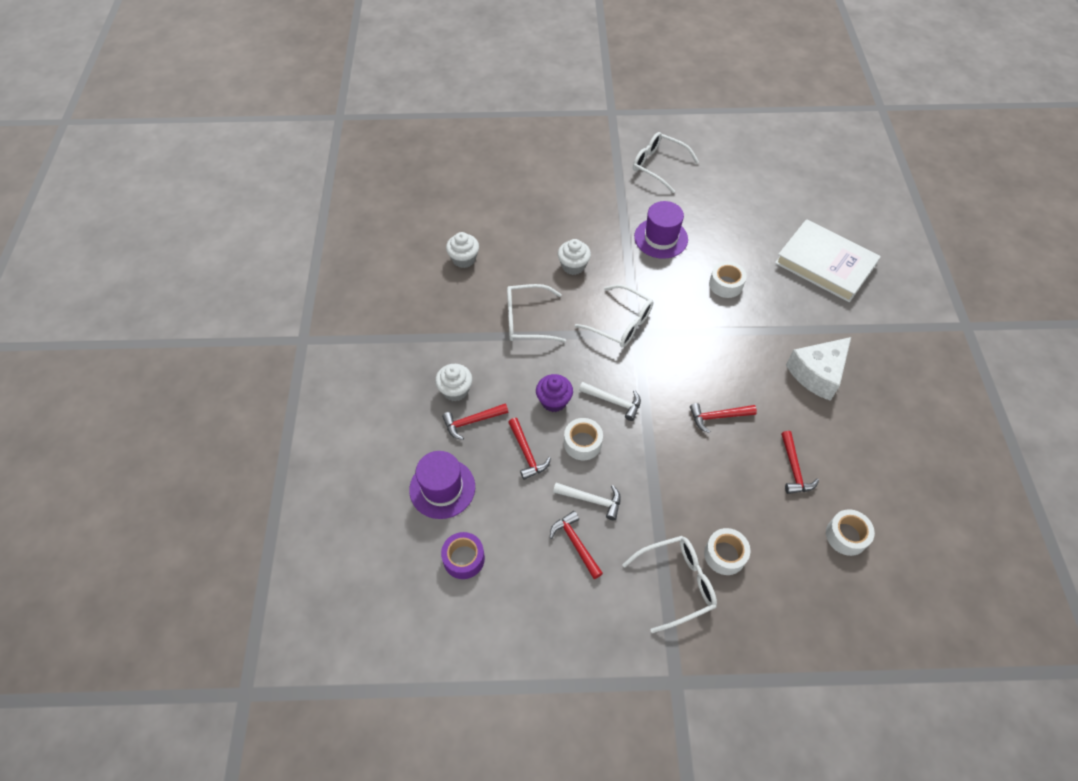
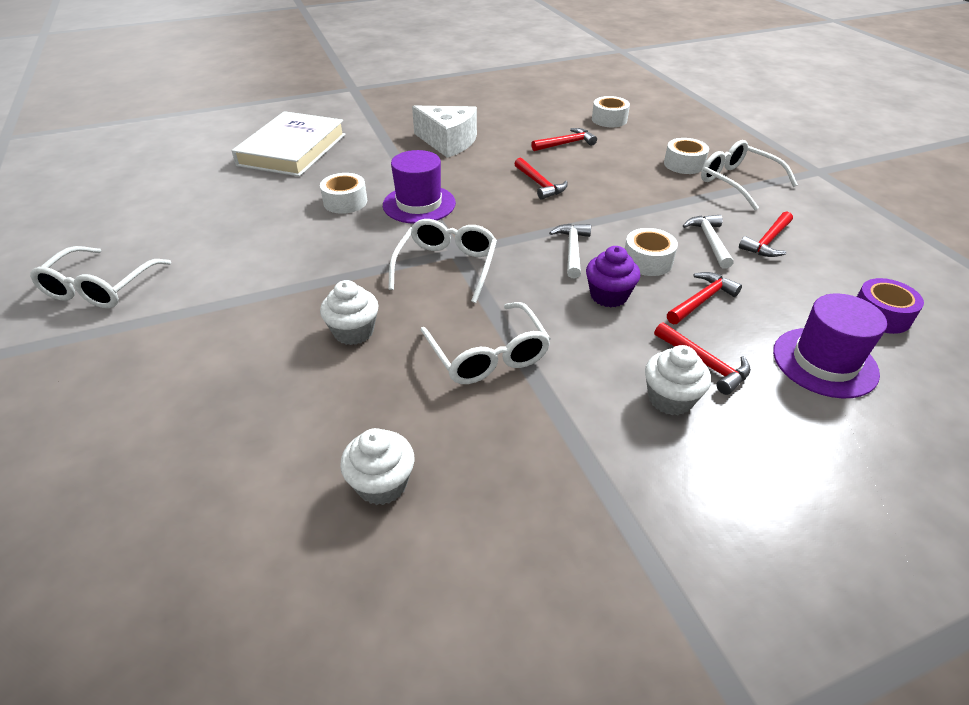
camera: 110 degrees left, 15 degrees down
(661, 238) = (272, 260): purple hat -> purple hat (419, 204)

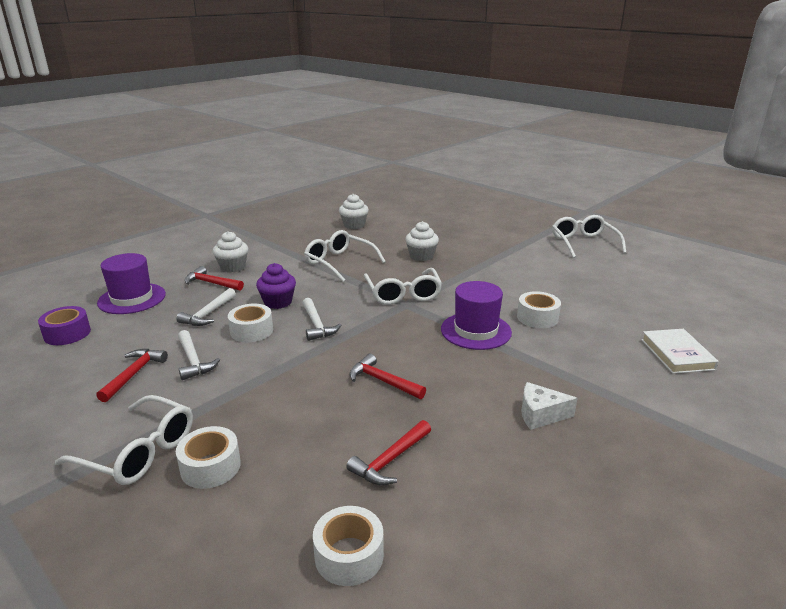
camera: 155 degrees right, 15 degrees down
(292, 149) = (677, 354): white book -> white book, size x0.55
(448, 142) = (540, 415): white cheese -> white cheese, size x0.58
(701, 300) = (208, 314): red hammer -> white hammer

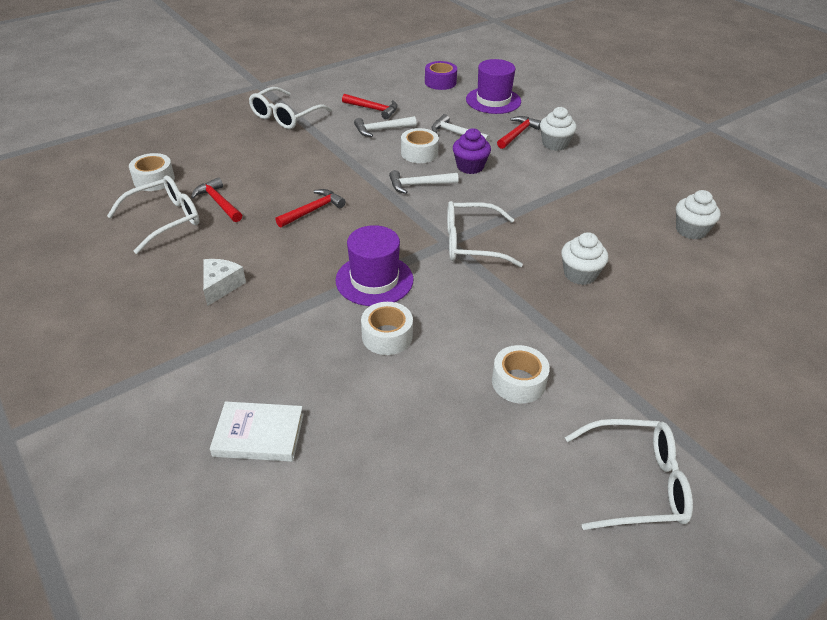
camera: 100 degrees right, 15 degrees up
(210, 467) = (256, 138): white tape -> white tape (518, 382)
(339, 262) = (562, 208): white glasses -> white glasses (165, 220)

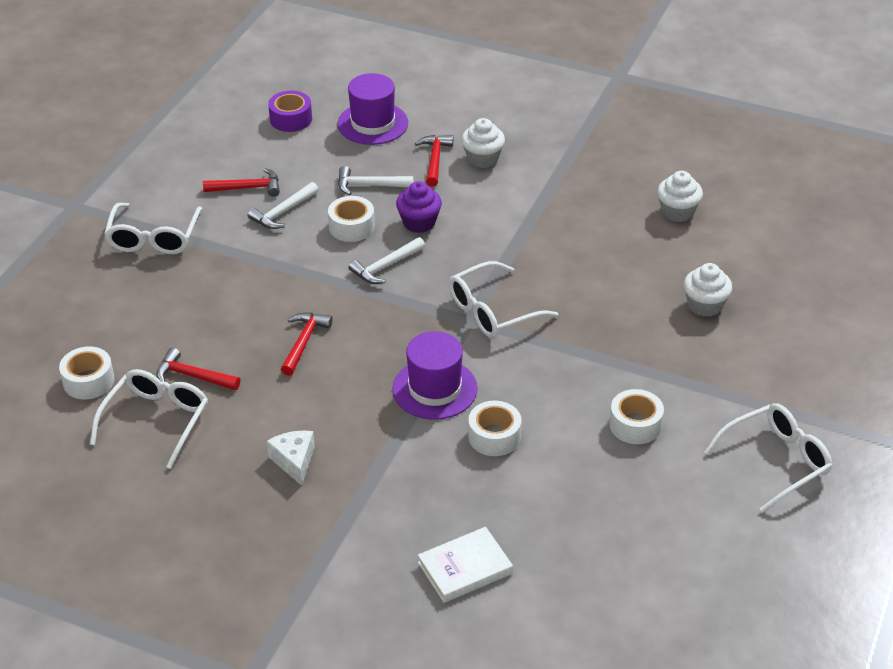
camera: 30 degrees left, 0 degrees up
(580, 274) = (613, 301): white cupcake -> white cupcake (705, 305)

